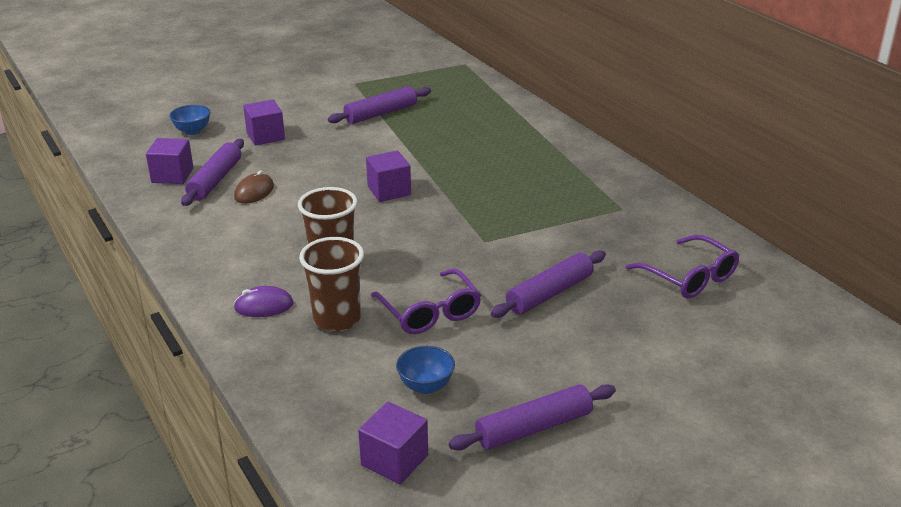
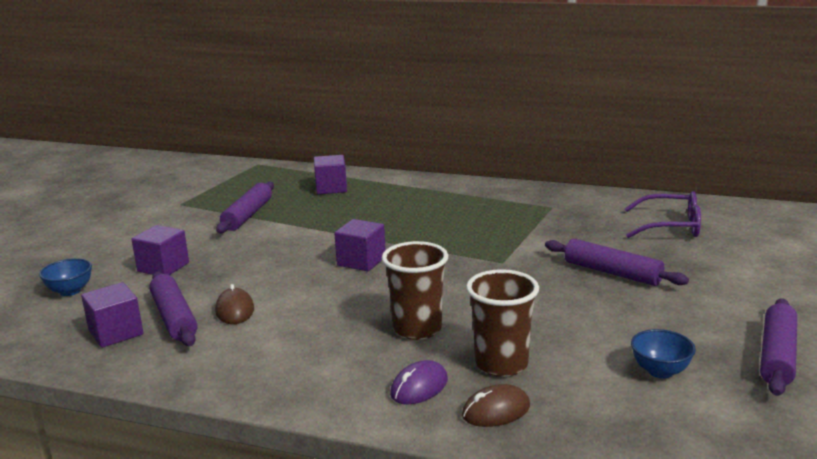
camera: 40 degrees left, 10 degrees down
(277, 348) = (496, 411): none -> brown mouse
(394, 460) = (747, 433): purple cube -> purple cube (331, 188)
(430, 313) = (561, 323): purple glasses -> none
(549, 293) = (612, 273): purple rolling pin -> purple rolling pin turned 60 degrees counterclockwise

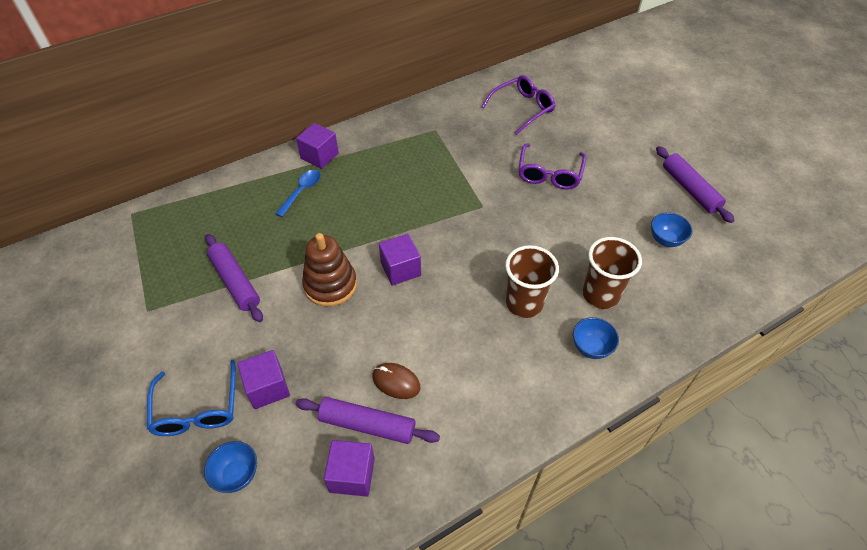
camera: 50 degrees left, 30 degrees up
(113, 254) = (197, 409): none -> blue glasses
(298, 244) = (330, 285): none -> brown stacking toy
(331, 188) = (251, 205): purple cube -> purple cube (319, 156)
(376, 196) = (301, 191): none -> blue spoon
(419, 387) = (591, 347): purple mouse -> blue bowl
(496, 411) = (644, 331): brown mouse -> none
(612, 273) = (549, 174): purple rolling pin -> purple glasses

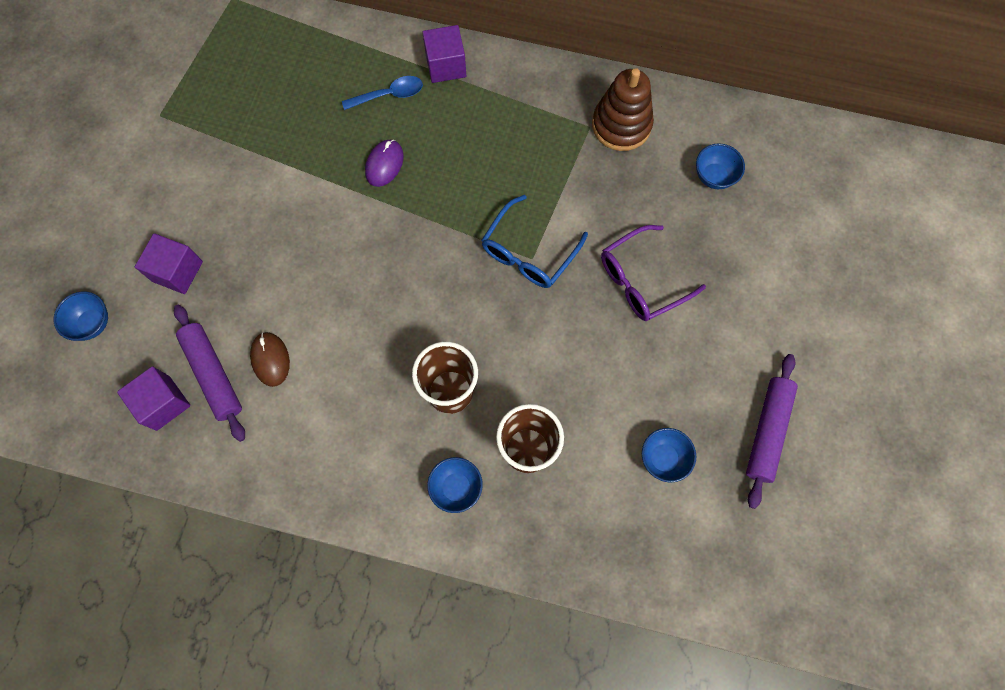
camera: 45 degrees right, 20 degrees up
(197, 409) = (115, 242): blue glasses -> blue glasses (528, 253)
(235, 282) = (246, 146): purple rolling pin -> none
(330, 285) = (314, 219): brown stacking toy -> brown stacking toy (621, 125)
(341, 225) = (384, 164): none -> purple mouse
(400, 269) = (386, 257): purple cube -> none
(523, 108) = (714, 177): purple glasses -> blue bowl

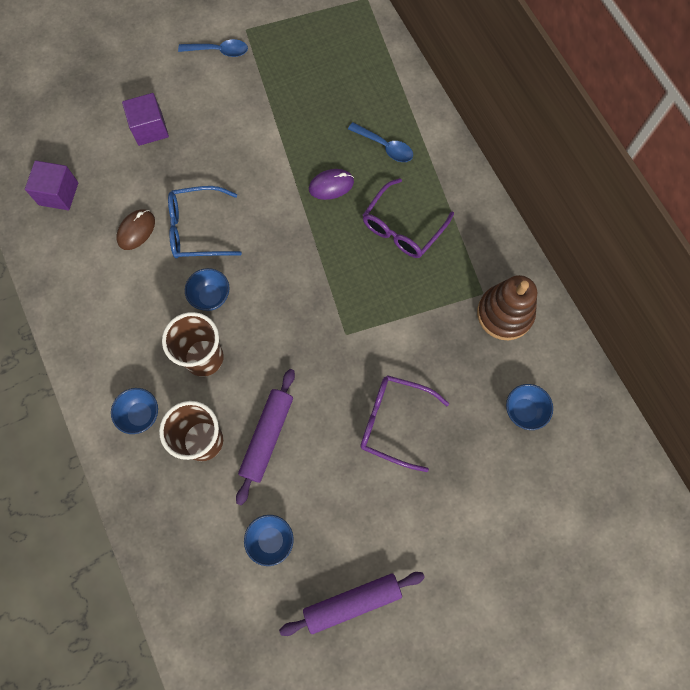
camera: 50 degrees right, 0 degrees up
(92, 323) = (77, 112): blue bowl -> blue bowl (211, 296)
(158, 153) = (219, 51): none -> blue spoon
(213, 374) = (99, 206): purple rolling pin -> purple rolling pin (267, 437)
(446, 65) = (441, 163): purple cube -> none
(476, 141) = (402, 228): none -> purple glasses
(528, 253) = (347, 328): blue glasses -> blue glasses (196, 229)

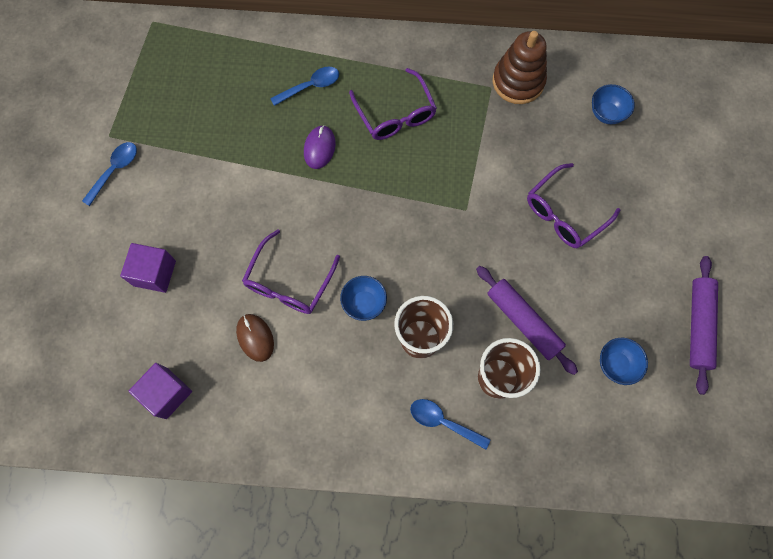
camera: 60 degrees left, 0 degrees up
(140, 415) = (443, 422): blue bowl -> blue spoon
(196, 229) = (288, 283): blue glasses -> purple glasses

